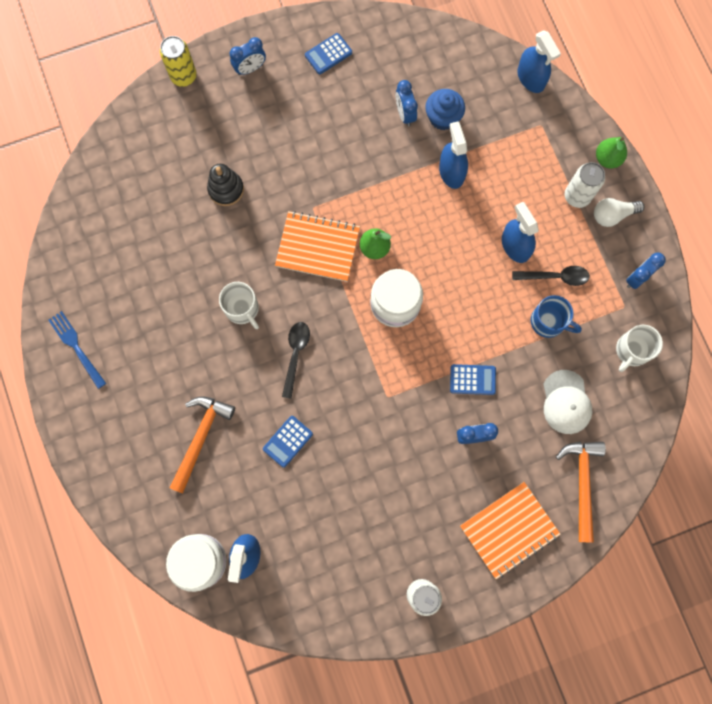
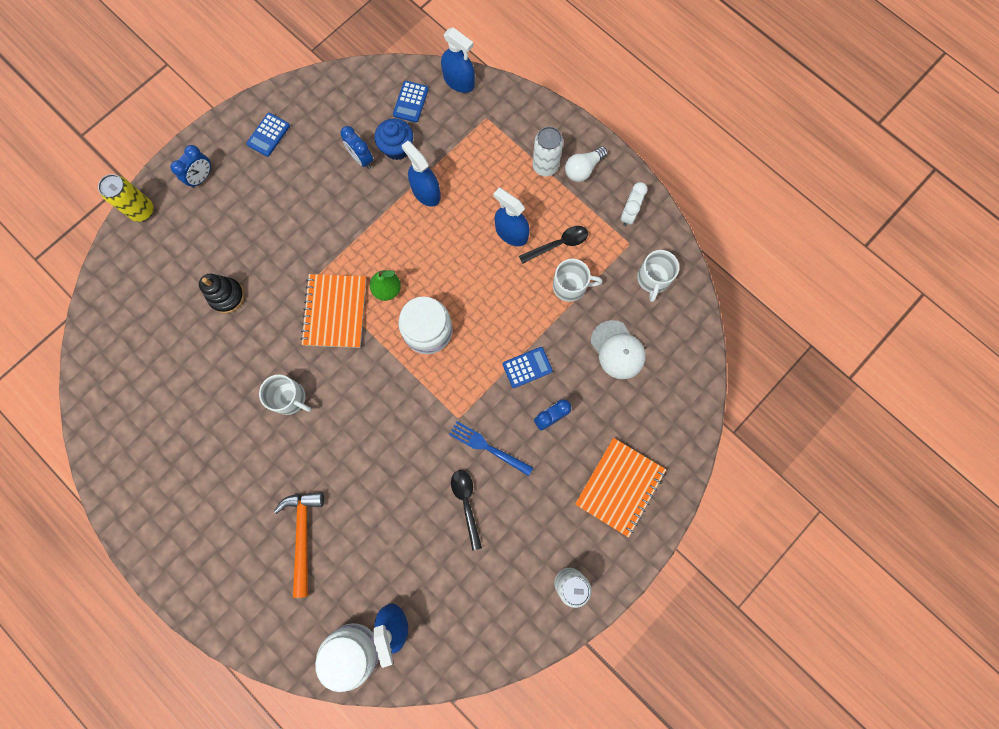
camera: 25 degrees left, 0 degrees up
(76, 347) = (147, 505): blue fork -> blue fork (488, 447)
(288, 441) = (385, 500): blue calculator -> blue calculator (411, 102)
(295, 354) = (358, 418): black spoon -> black spoon (466, 503)
(318, 247) = (335, 311): orange notebook -> orange notebook turned 75 degrees counterclockwise
(548, 321) = (570, 286): blue mug -> white mug
(582, 484) = (664, 415): orange hammer -> none
(607, 159) = (556, 123): green pear -> none
(637, 278) = (628, 214): blue clock -> white clock

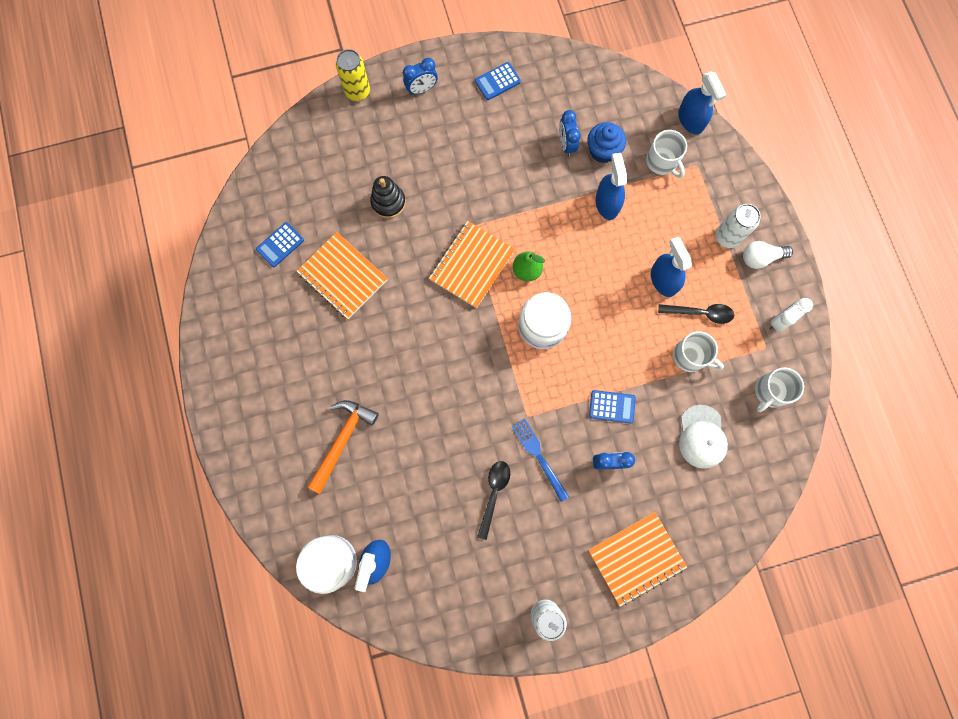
camera: 30 degrees right, 0 degrees up
(221, 386) = (343, 276): none -> orange notebook
(290, 398) = (394, 318): white mug -> white mug (662, 162)
(411, 102) = (637, 116): blue calculator -> blue calculator (280, 245)

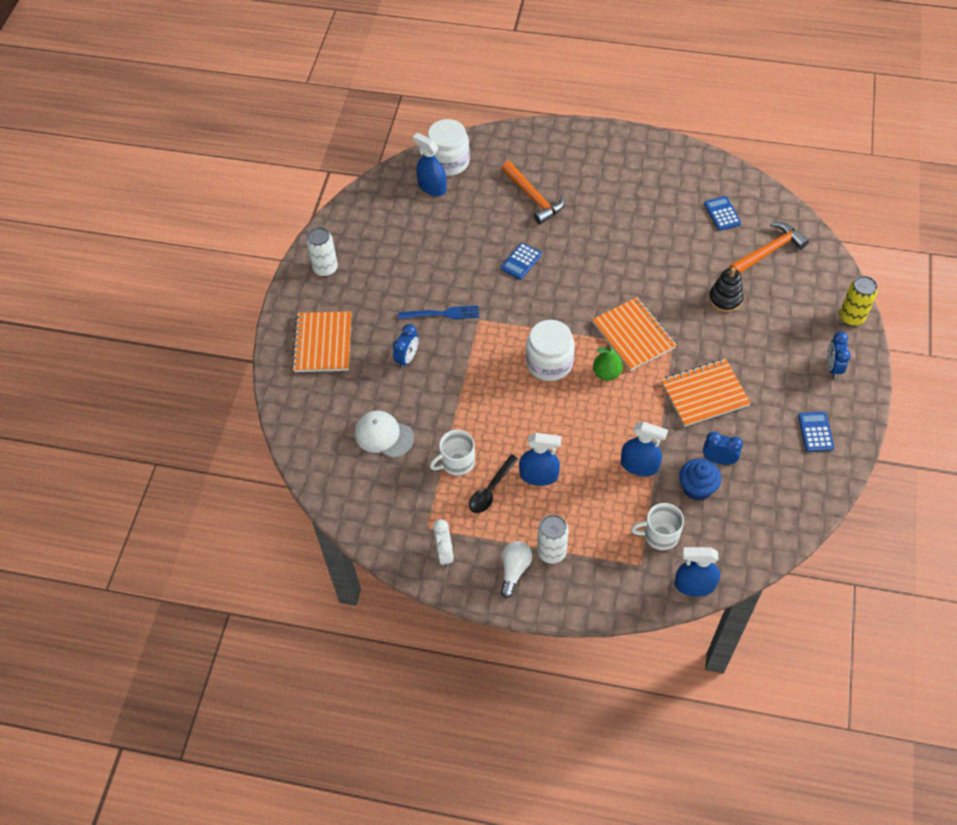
camera: 120 degrees right, 20 degrees down
(310, 186) = (768, 251): none -> orange hammer
(343, 276) = (671, 244): orange notebook -> orange notebook (704, 394)
(494, 493) = (433, 273): black spoon -> none
(612, 406) = (450, 382): blue calculator -> blue calculator (521, 261)
(770, 391) = (387, 509): white mug -> none

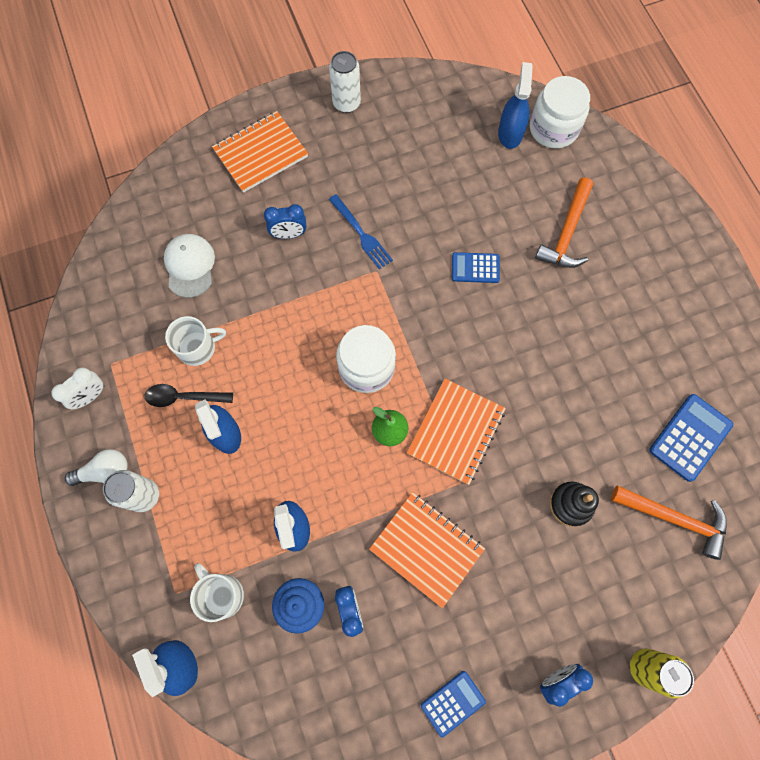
camera: 55 degrees right, 15 degrees up
(456, 462) = (197, 347): white mug -> white mug turned 135 degrees clockwise
(722, 214) = (690, 437): blue calculator -> blue calculator, size x1.52

